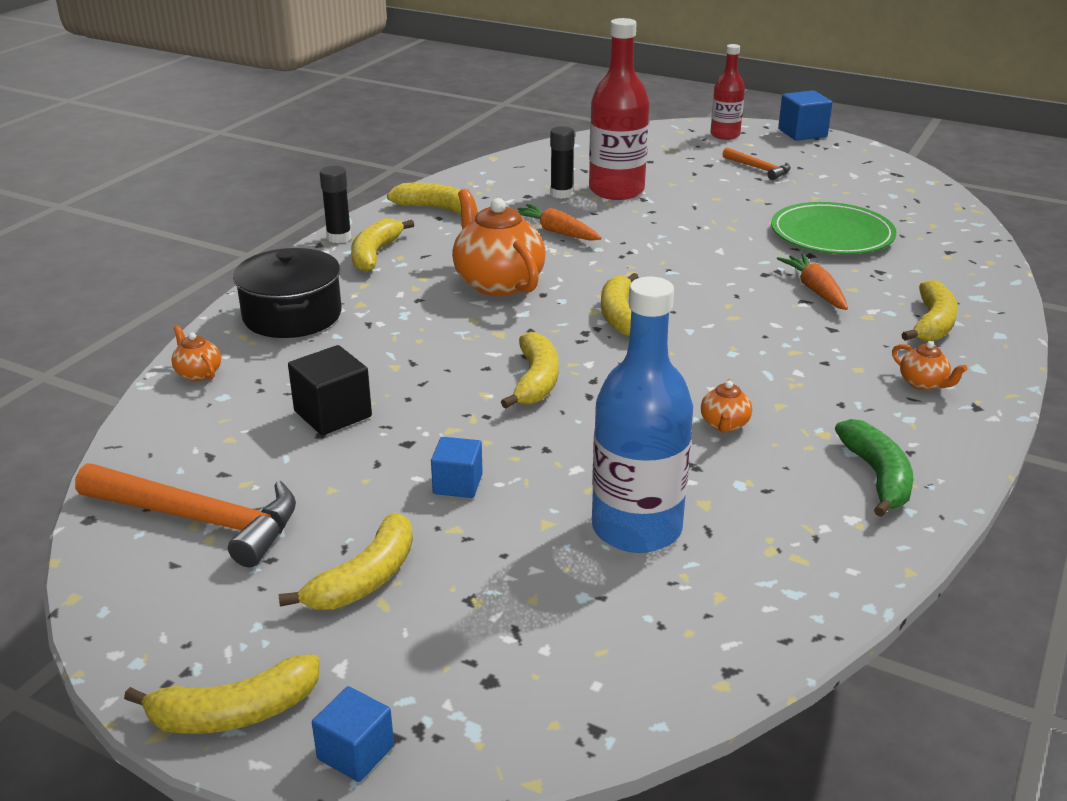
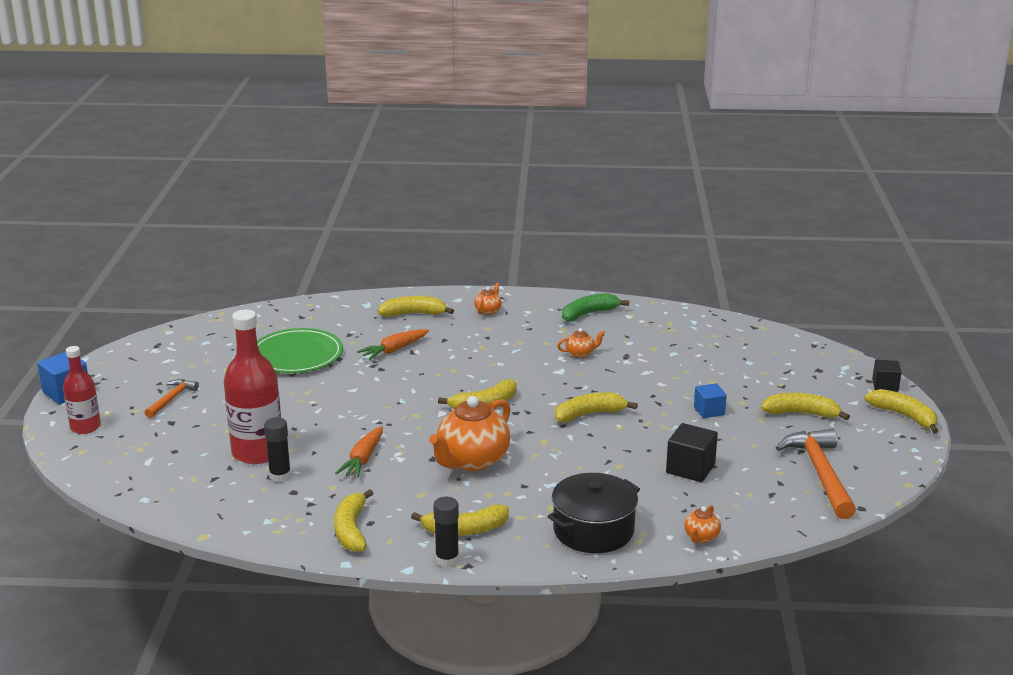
camera: 115 degrees left, 5 degrees down
(355, 752) = (885, 385): blue cube -> black cube
(636, 528) = (690, 359): blue bottle -> none

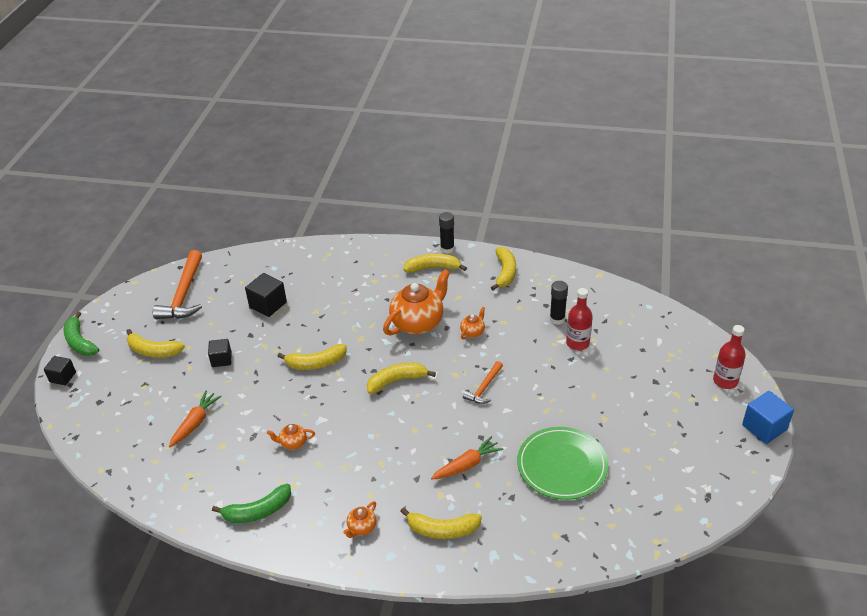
camera: 170 degrees left, 15 degrees up
(172, 399) = (664, 410): orange hammer -> orange hammer (484, 388)
(257, 452) = (577, 343): red bottle -> red bottle, size x0.60
(363, 459) = (497, 330): orange carrot -> orange carrot (195, 423)
(593, 530) = (353, 262): black pot -> none
(701, 537) = (290, 253): orange teapot -> orange teapot (473, 332)
(709, 411) = (221, 359): blue cube -> black cube
(904, 416) = (80, 342): yellow banana -> green banana

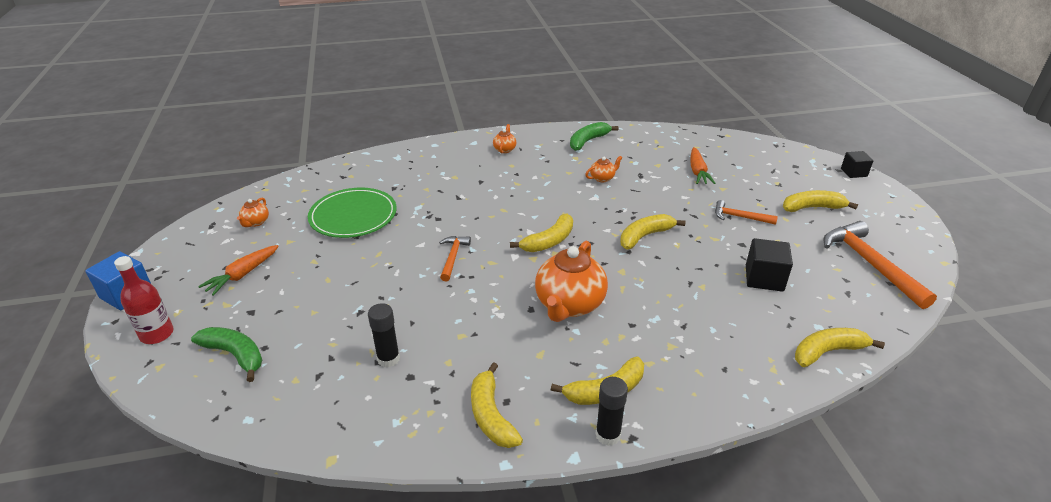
camera: 155 degrees right, 5 degrees down
(80, 342) = (889, 198): green banana -> green banana (235, 355)
(221, 359) = (739, 217): black cube -> orange hammer
(442, 530) = (442, 160): yellow banana -> yellow banana (827, 352)
(467, 465) = (441, 198): orange carrot -> orange carrot (243, 275)
(473, 332) = (495, 311): orange teapot -> orange teapot (256, 222)
(577, 343) = (354, 333): red bottle -> none

